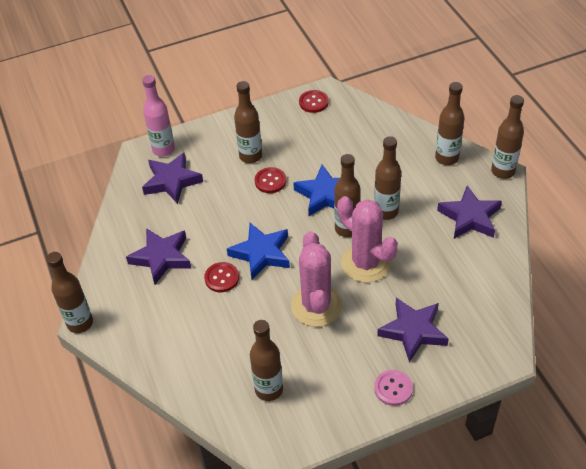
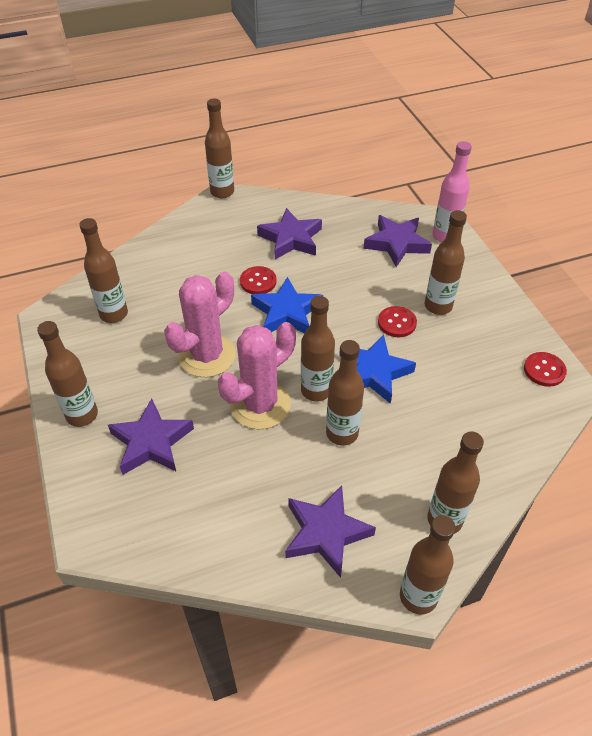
camera: 90 degrees right, 0 degrees up
(316, 306) = (207, 355): pink cactus -> pink cactus turned 45 degrees counterclockwise
(393, 388) = (82, 415): pink button -> brown bottle

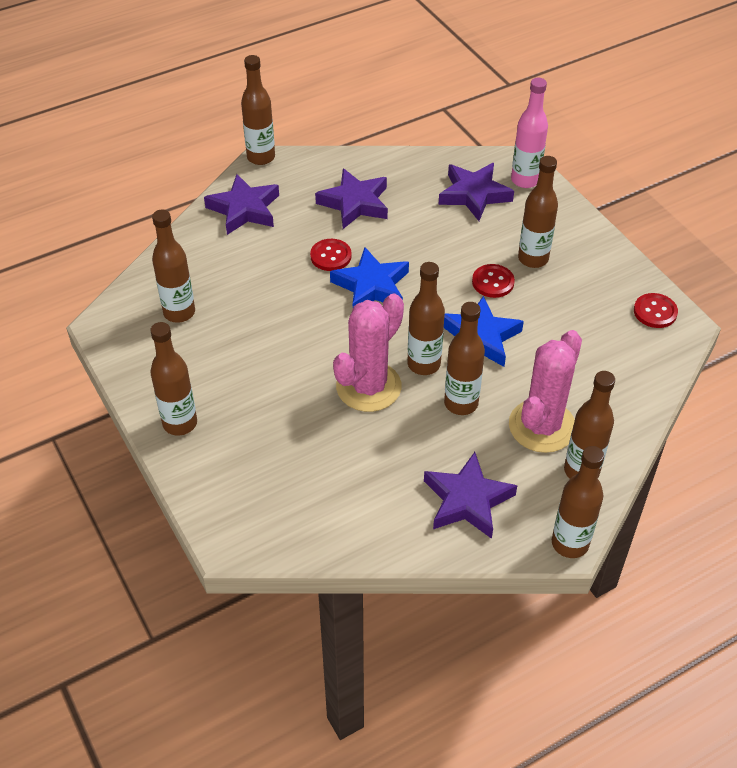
camera: 10 degrees left, 0 degrees up
(151, 442) = (264, 440): purple star -> purple star (244, 209)
(207, 355) = (297, 343): pink cactus -> pink cactus (542, 426)

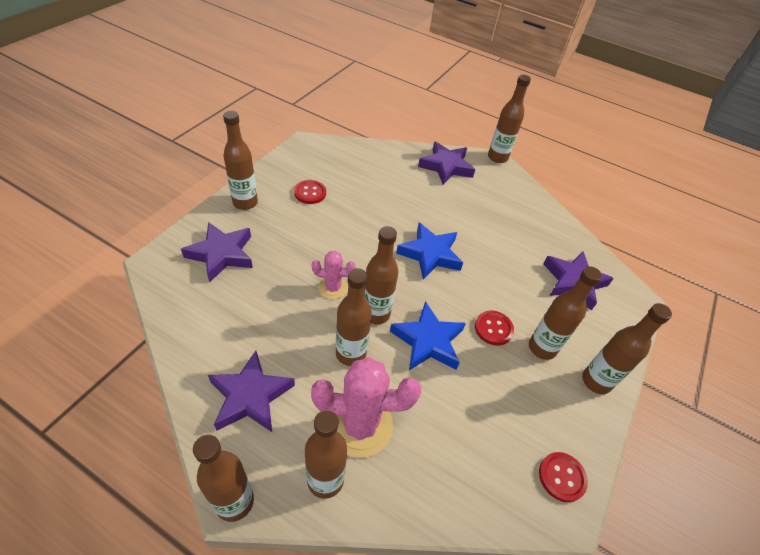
camera: 55 degrees right, 0 degrees up
(179, 312) = (337, 170): brown bottle -> brown bottle (596, 381)
(331, 256) = (440, 222): red button -> red button (310, 193)
(355, 203) = (500, 217): purple star -> purple star (221, 254)
(368, 387) = (333, 288): pink cactus -> pink cactus, size x0.54
(525, 180) = (622, 310): pink bottle -> none

